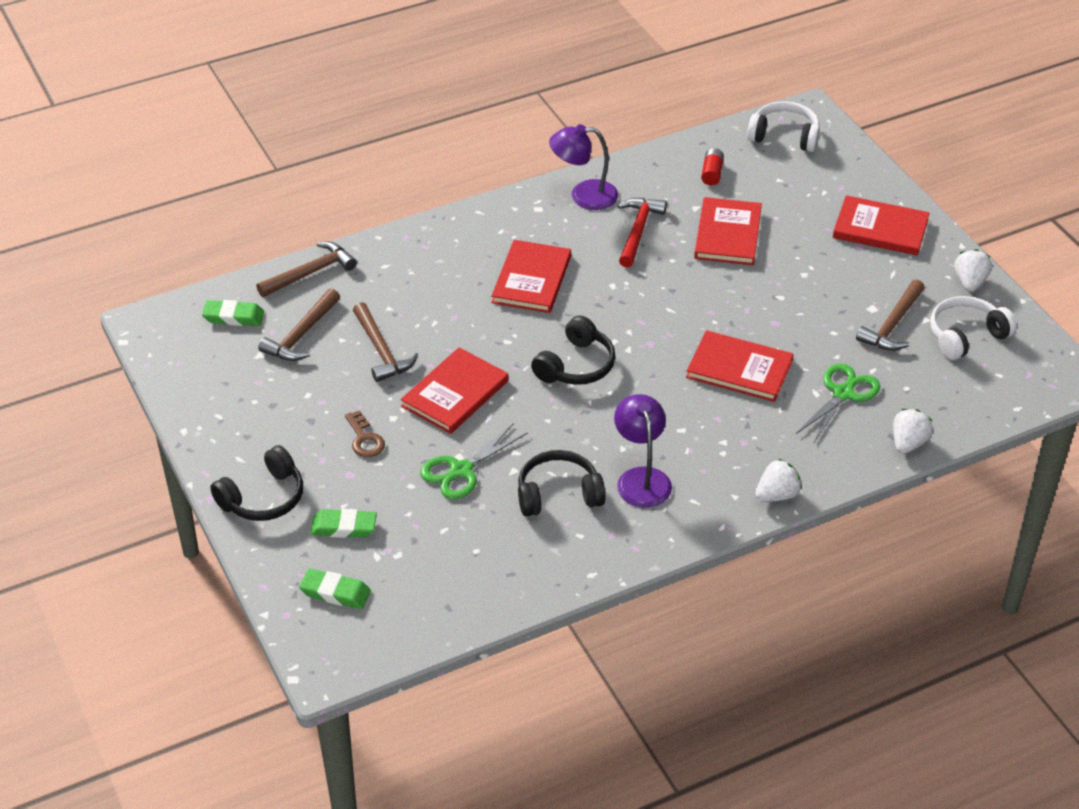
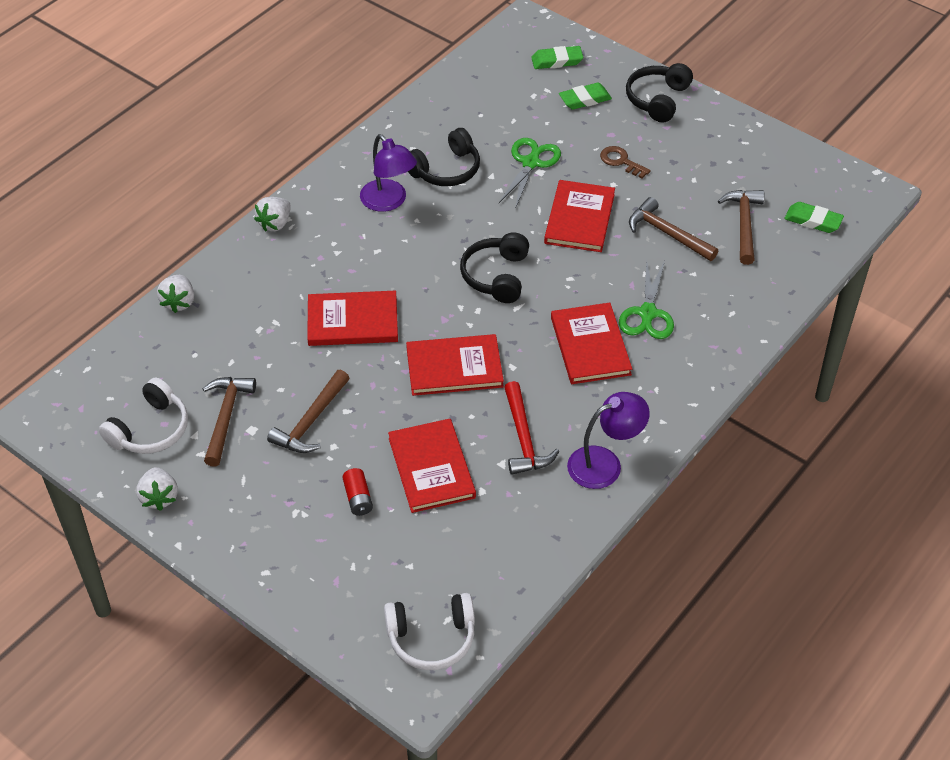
camera: 155 degrees right, 5 degrees up
(233, 317) = (813, 221): green eraser -> green eraser turned 45 degrees clockwise
(310, 273) = (789, 282): brown hammer -> brown hammer (311, 421)
(712, 173) = (487, 546): red battery -> red battery (358, 498)
(843, 394) = (250, 329): green scissors -> green scissors (647, 313)
(880, 229) = (273, 535): red book -> red book (454, 367)

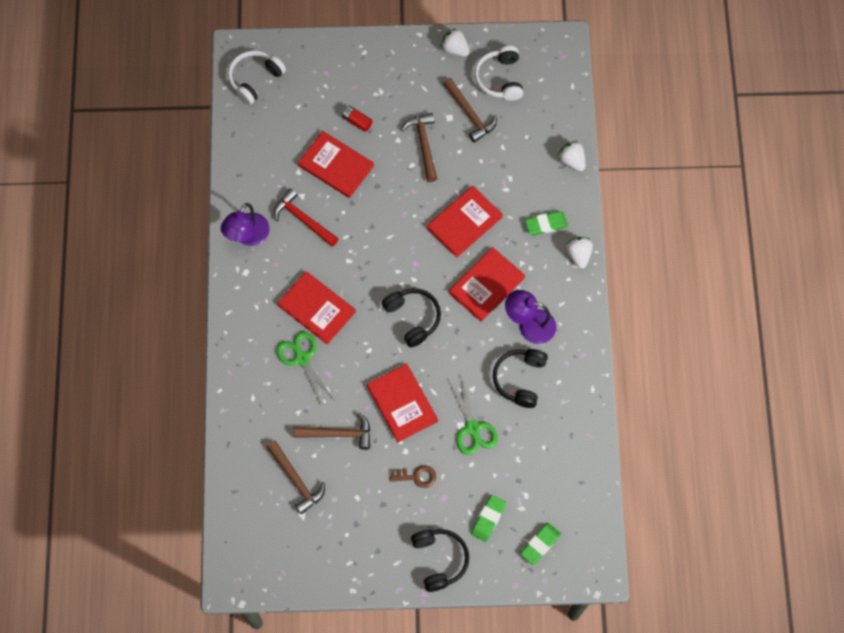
camera: 140 degrees right, 20 degrees up
(454, 367) = (380, 235): red book -> red book (486, 285)
(813, 221) = (254, 519): green eraser -> green eraser (546, 224)

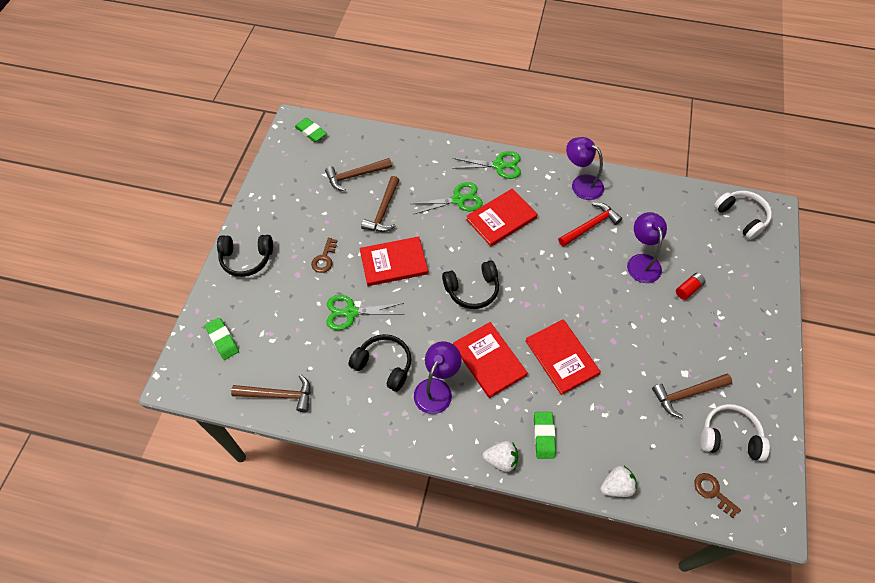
camera: 105 degrees right, 10 degrees down
(242, 326) = (499, 165): none -> green scissors
(336, 166) = (641, 262): red book -> purple lamp
(423, 145) = (655, 341): brown hammer -> brown hammer (278, 395)
(455, 49) = (769, 399): white strawberry -> none
(488, 519) = (264, 304): green eraser -> green eraser (311, 132)
(553, 88) = (713, 492): none -> brown key

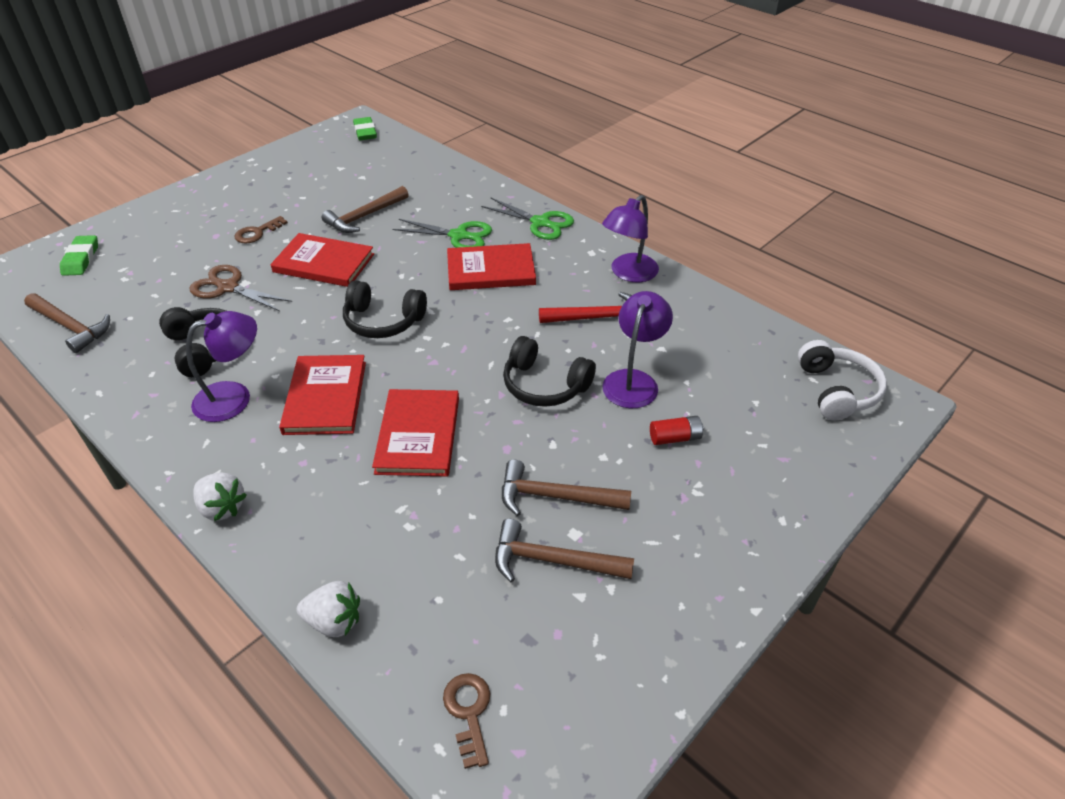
camera: 30 degrees right, 15 degrees down
(246, 259) = (184, 205): black headphones -> black headphones (544, 385)
(351, 312) = (228, 287): green scissors -> brown scissors
(355, 176) = (369, 179): brown hammer -> brown hammer (555, 497)
(544, 436) = (303, 509): green eraser -> none
(581, 183) = (628, 273): purple lamp -> purple lamp turned 120 degrees counterclockwise
(729, 437) = (567, 650): white headphones -> none

